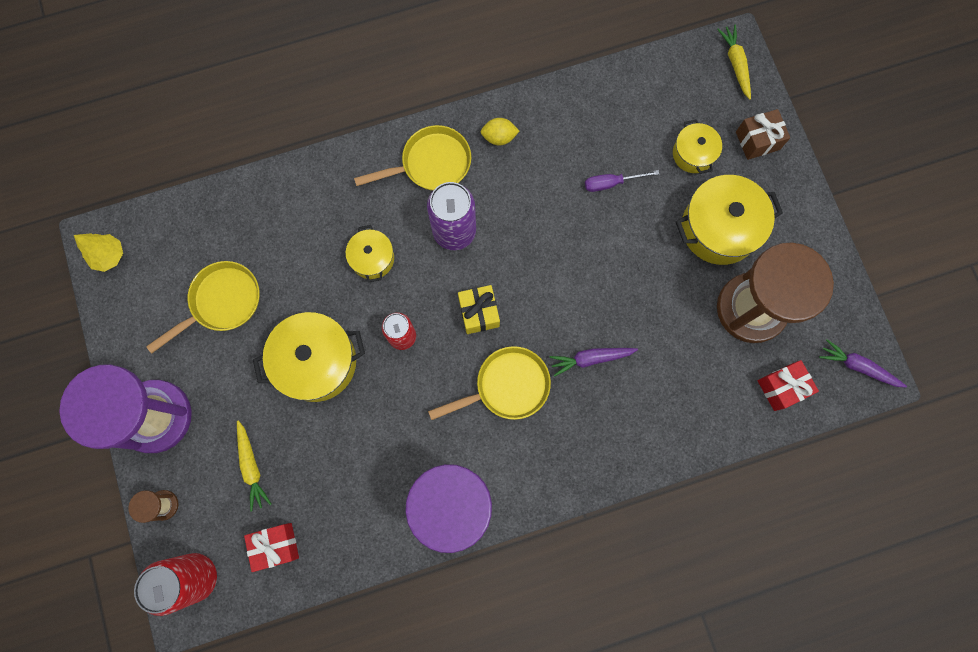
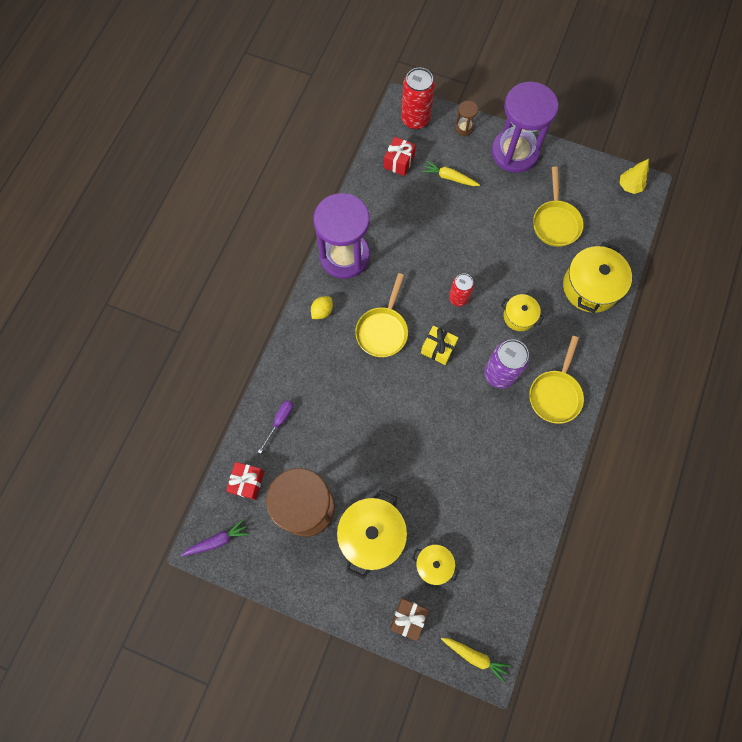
camera: 130 degrees right, 5 degrees down
(316, 362) = (480, 245): yellow pot -> yellow pot (590, 287)
(499, 137) = (542, 449): yellow lemon -> yellow lemon (322, 311)
(590, 359) = (359, 388): purple carrot -> none
(611, 183) = (456, 493): purple screwdriver -> purple screwdriver (279, 421)

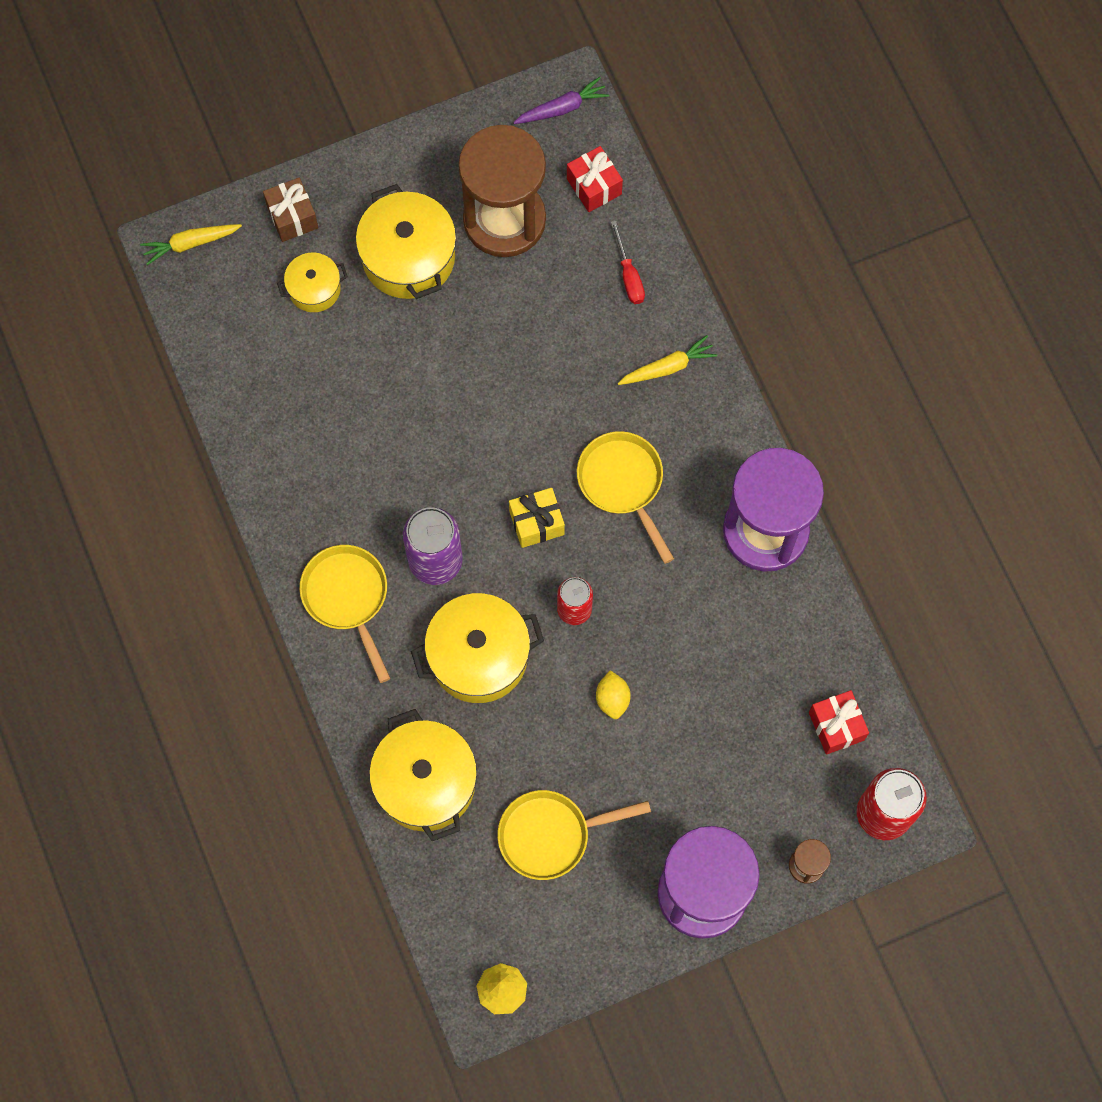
camera: 135 degrees right, 0 degrees up
(217, 540) = (562, 108): purple carrot -> purple carrot turned 135 degrees counterclockwise
(279, 421) = (628, 275): purple screwdriver -> red screwdriver
(322, 311) = (717, 438): yellow lemon -> yellow lemon (612, 699)
(449, 177) = (749, 767): yellow carrot -> yellow carrot (668, 367)
(519, 316) = (478, 656): yellow pot -> yellow pot, size x1.78
(555, 222) = (551, 835): yellow pan -> yellow pan turned 60 degrees counterclockwise

